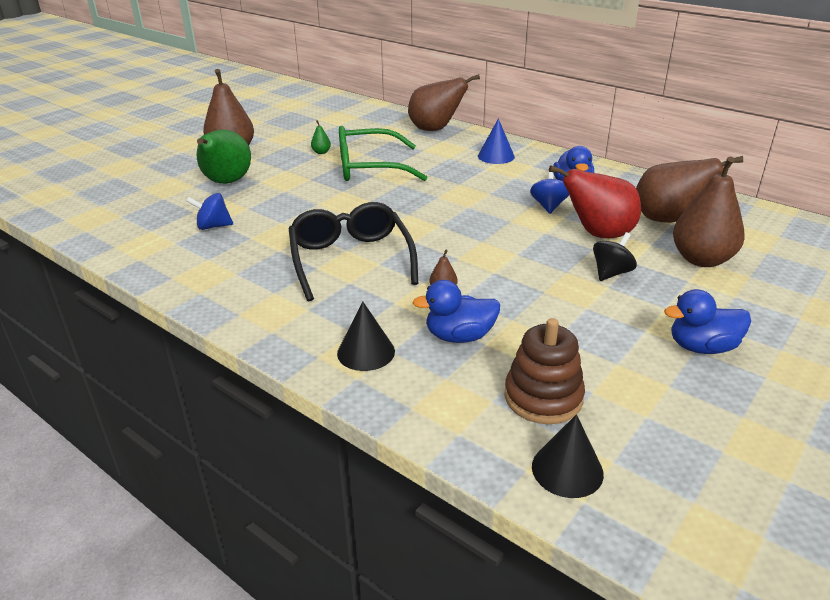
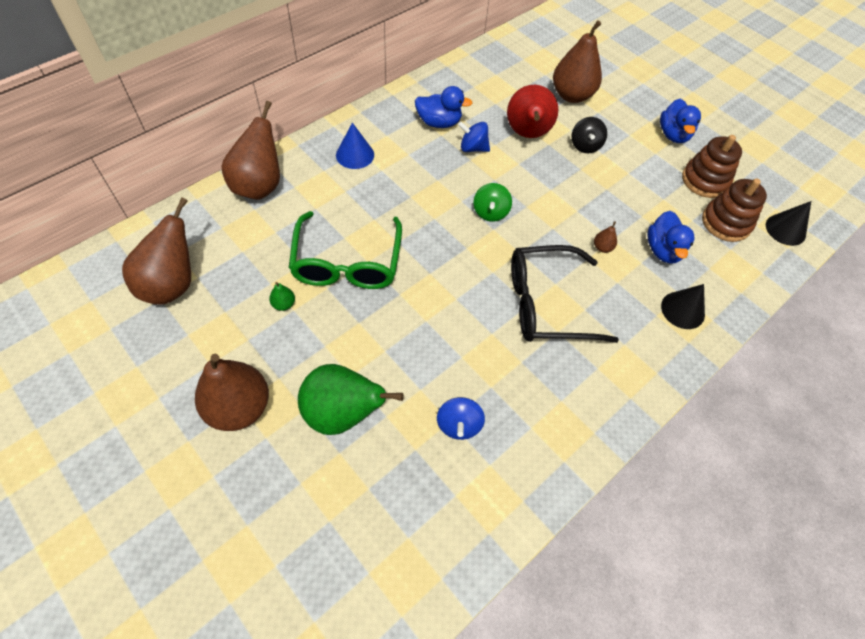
camera: 85 degrees left, 25 degrees up
(461, 222) = (490, 212): none -> green spinning top
(611, 273) = (585, 146): black spinning top -> black spinning top turned 135 degrees counterclockwise
(622, 378) = (704, 180): none -> brown stacking toy
(667, 219) = (510, 90): brown pear -> brown pear (172, 285)

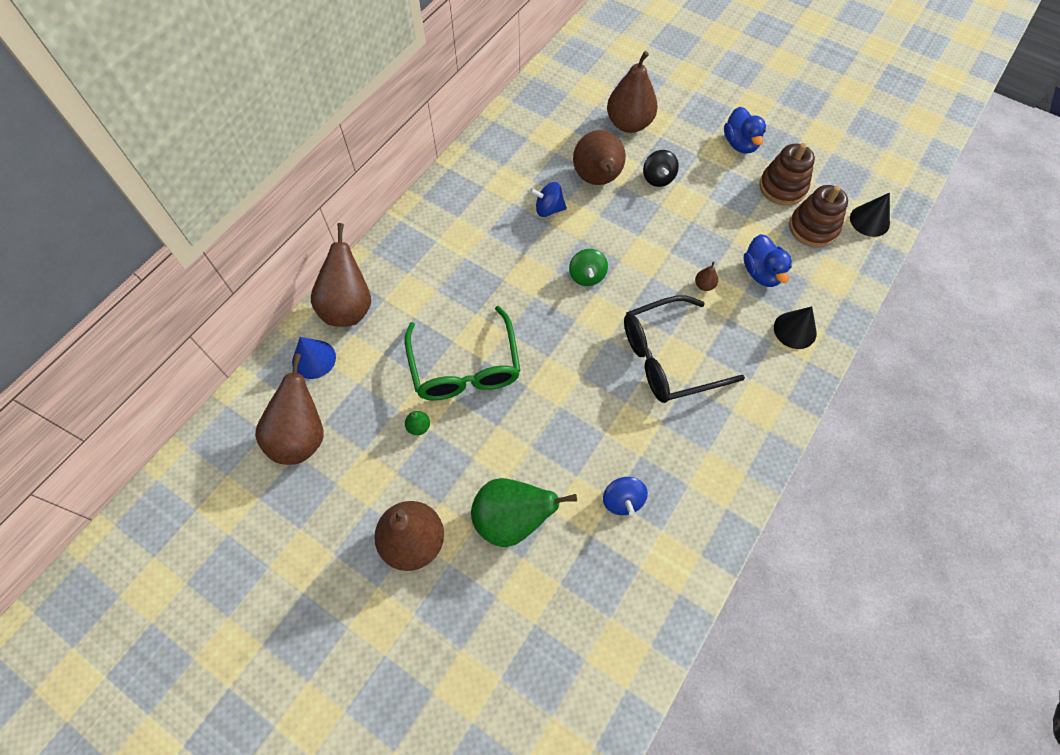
camera: 10 degrees left, 5 degrees up
(355, 155) = (433, 247): blue cone -> blue cone (314, 359)
(439, 123) = (506, 189): blue duck -> none
(527, 134) = (597, 179): red pear -> brown pear

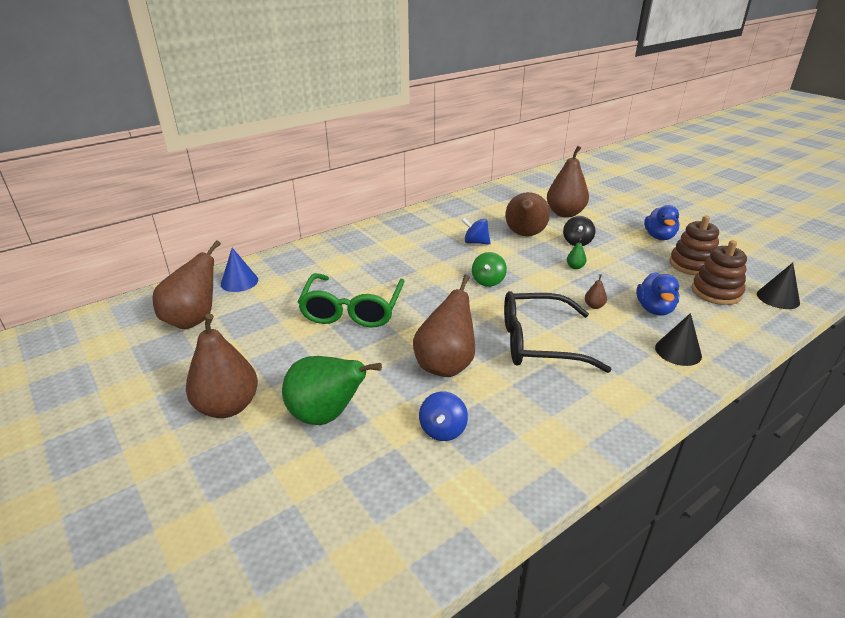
camera: 20 degrees right, 30 degrees down
(349, 307) = (286, 262): brown pear -> brown pear (446, 365)
(418, 427) = (289, 335): green pear -> green pear (575, 267)

